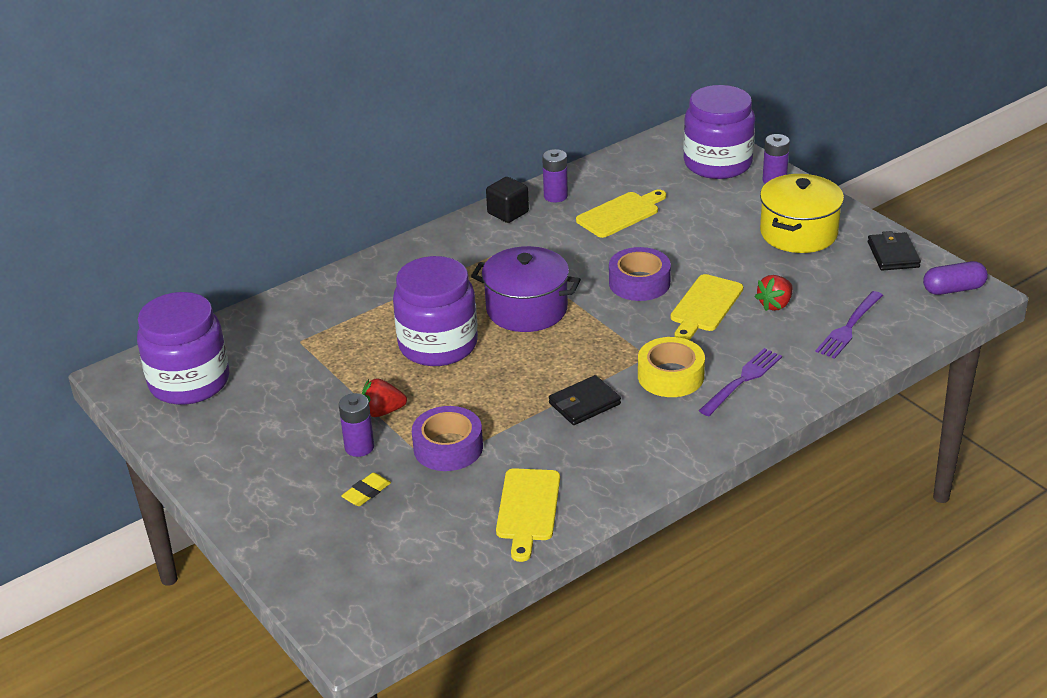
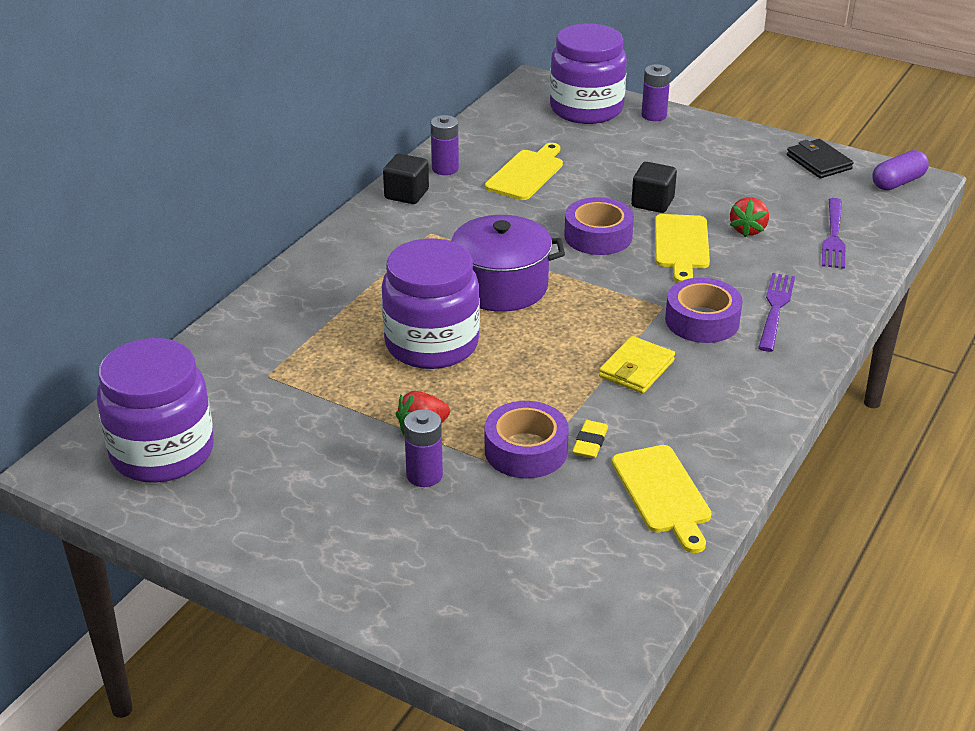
camera: 25 degrees left, 0 degrees up
(366, 492) = (470, 523): yellow eraser -> yellow eraser (590, 443)
(584, 404) = (636, 369): black wallet -> yellow wallet
(670, 376) = (702, 320): yellow tape -> purple tape
(709, 262) = (652, 203): none -> black cube
(798, 233) = (715, 159): yellow pot -> none

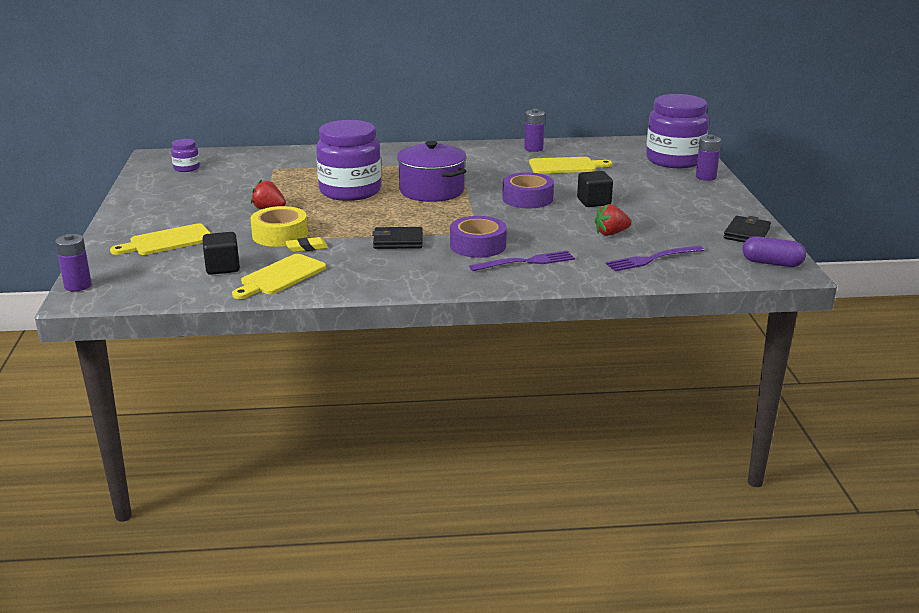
camera: 55 degrees right, 10 degrees down
(162, 452) = (186, 168): purple jar -> purple jar, size x0.44
(406, 194) = (490, 148): black cube -> black cube (222, 267)
(424, 475) = (229, 219): purple battery -> purple battery (78, 286)
(526, 450) = (280, 235): purple tape -> yellow tape
(636, 369) = (398, 241): yellow wallet -> black wallet
(681, 245) = (557, 220): yellow cutting board -> yellow cutting board (167, 241)

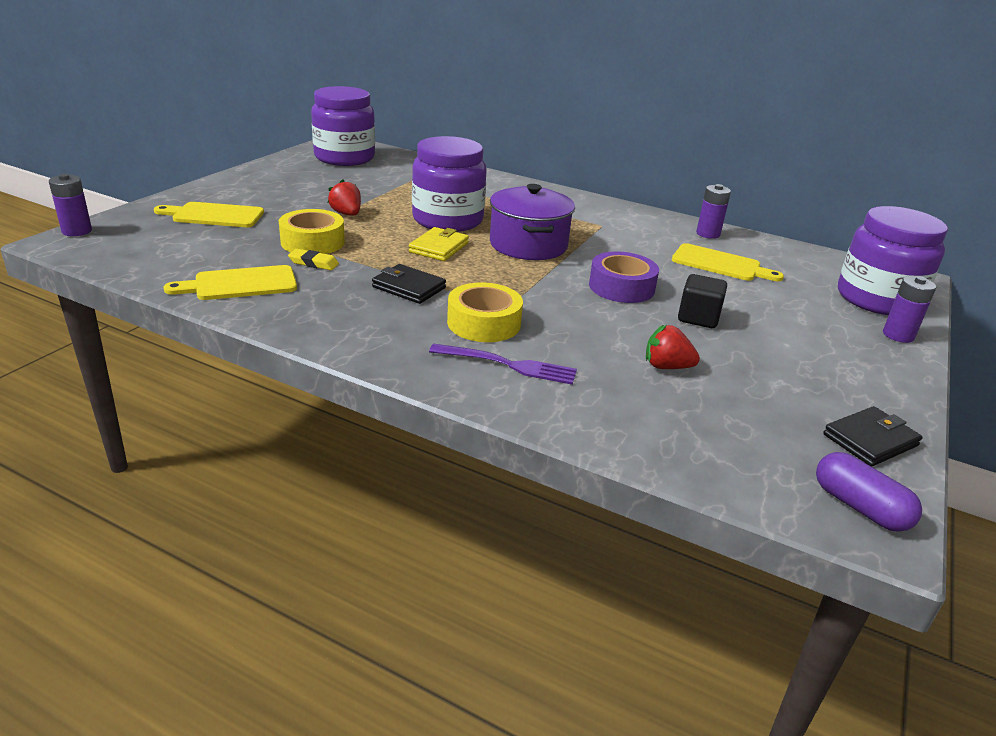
camera: 30 degrees right, 5 degrees up
(186, 168) = (344, 158): purple jar -> purple jar, size x2.27
(222, 267) = (210, 256): black cube -> none
(375, 211) = (439, 247): none -> yellow wallet
(478, 245) = (484, 323): purple tape -> yellow tape
(652, 259) = (676, 425): purple fork -> none

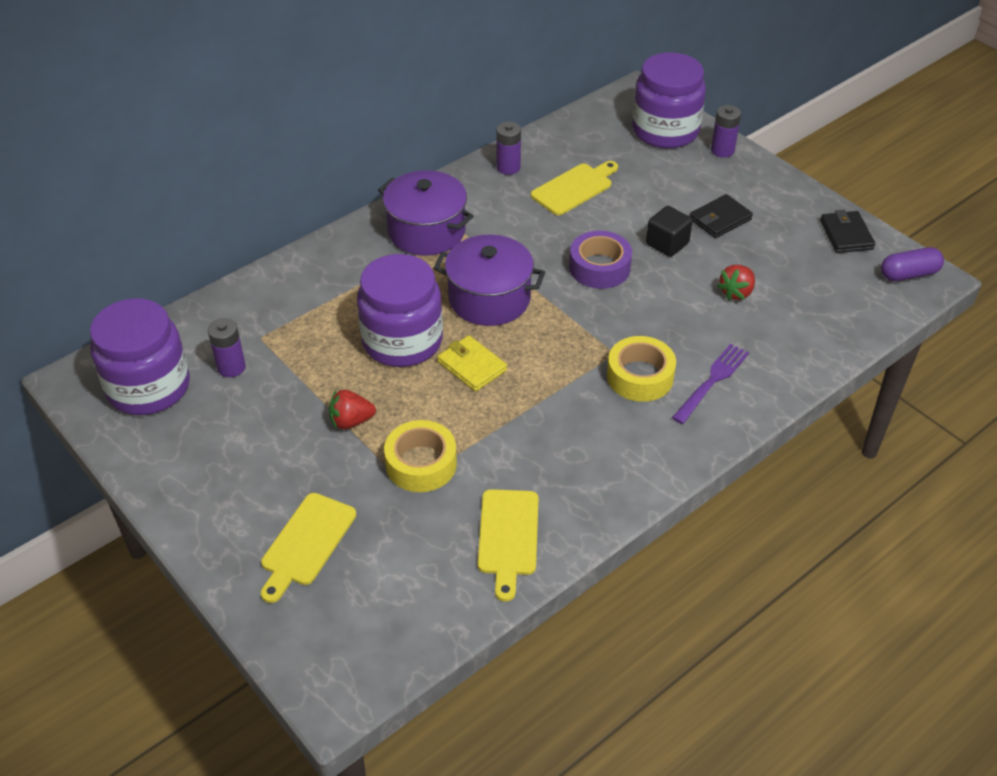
camera: 65 degrees left, 15 degrees up
(77, 231) = (305, 682): purple battery -> purple battery (231, 367)
(313, 263) = (476, 471): yellow eraser -> none
(409, 287) = (556, 410): black wallet -> black wallet (720, 219)
(585, 214) = (426, 231): none -> purple pot

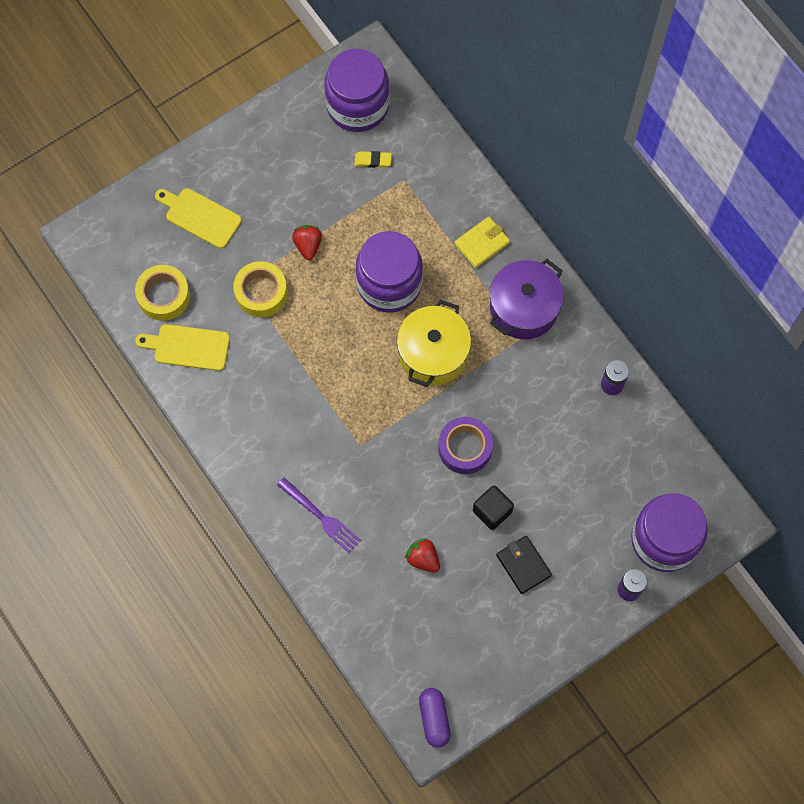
camera: 95 degrees right, 25 degrees up
(231, 367) = (373, 161): purple battery -> yellow eraser
(472, 366) = (356, 334): yellow wallet -> yellow wallet (482, 243)
(489, 299) = (433, 353): purple pot -> yellow pot
(574, 188) = (577, 440): yellow cutting board -> none
(640, 376) = (332, 461): yellow tape -> yellow tape (164, 296)
(846, 235) = (493, 677): black wallet -> none

